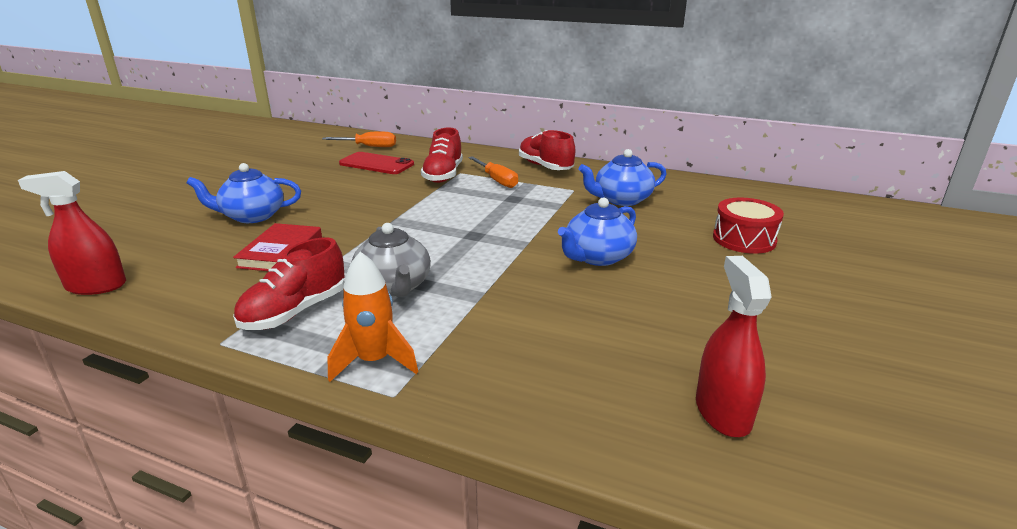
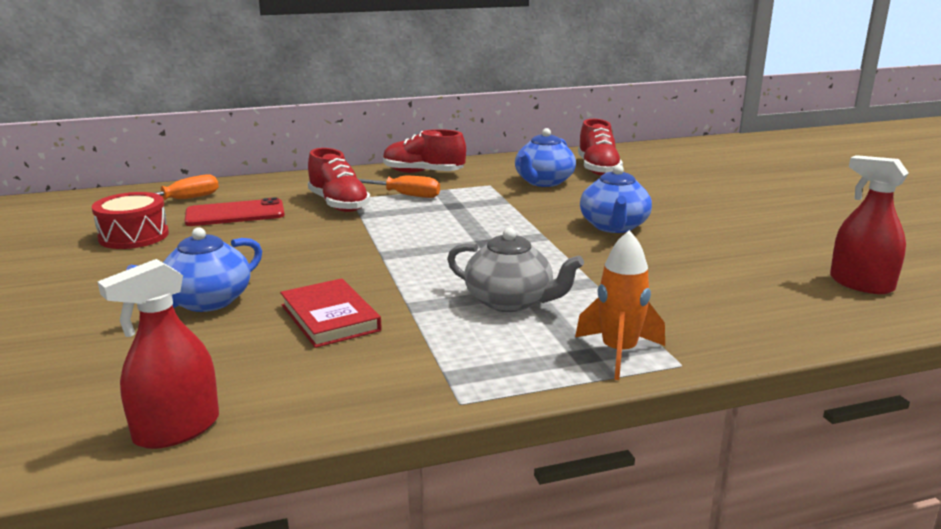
camera: 40 degrees left, 5 degrees down
(295, 312) = (470, 353): red shoe -> red shoe (598, 169)
(744, 239) = (679, 185): red drum -> red drum (134, 236)

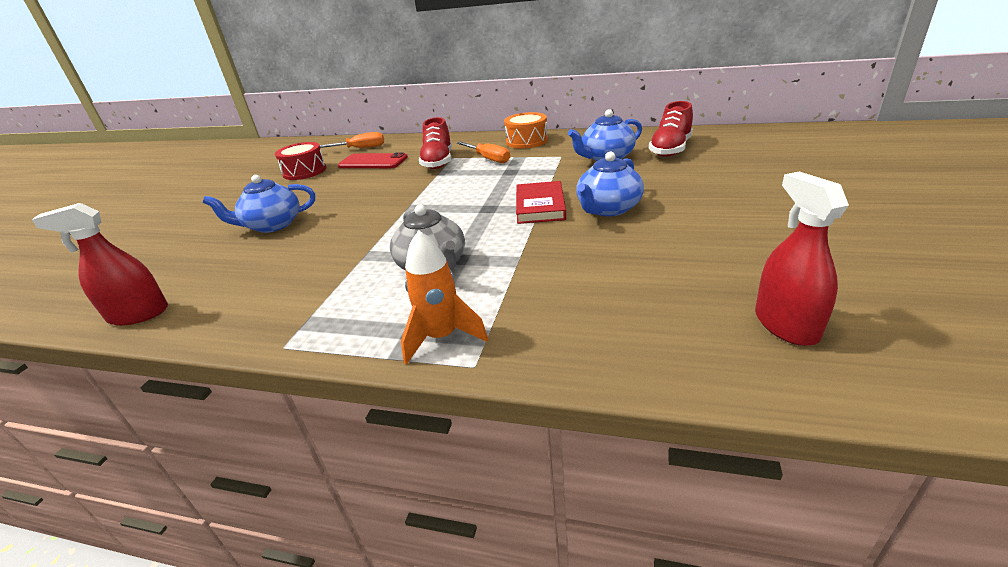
camera: 35 degrees right, 10 degrees up
(330, 318) = (312, 252): red book -> red book (540, 206)
(423, 173) = (527, 141): red shoe -> orange drum

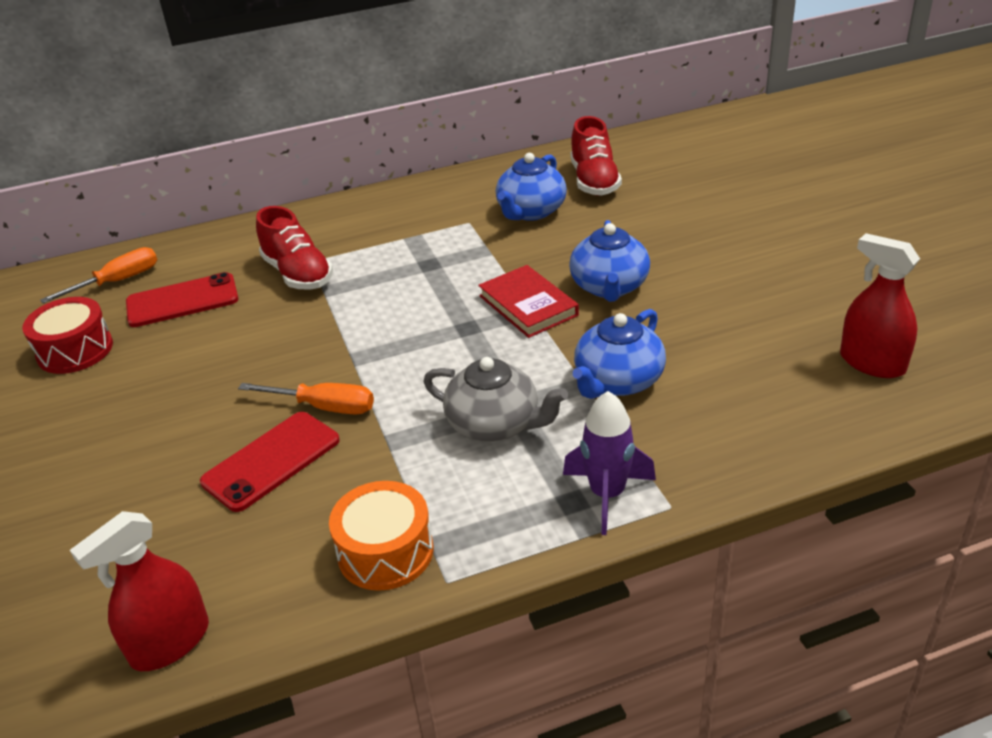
camera: 35 degrees left, 5 degrees up
(272, 225) = (171, 452): blue teapot -> blue teapot (618, 381)
(303, 244) = (271, 461): none -> red phone
(442, 337) = (607, 495): orange rocket -> purple rocket
(488, 159) = (371, 250): orange screwdriver -> orange screwdriver (324, 407)
(527, 141) = (391, 206): orange drum -> orange drum (385, 552)

